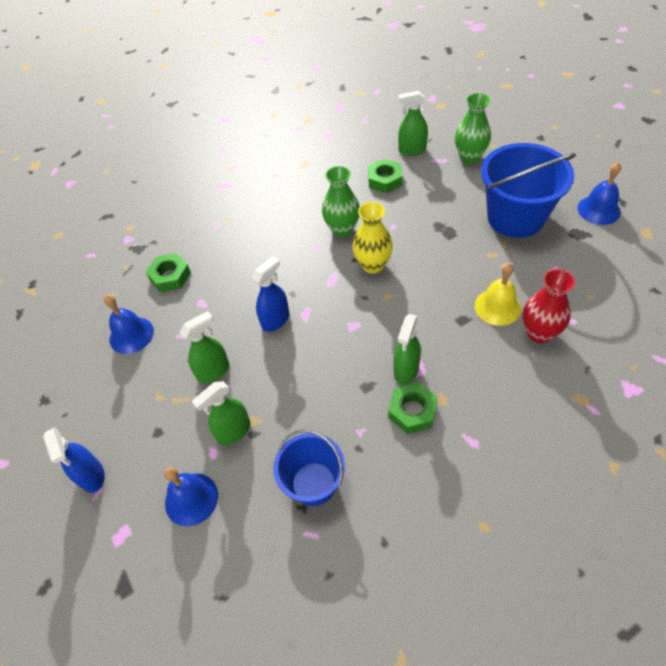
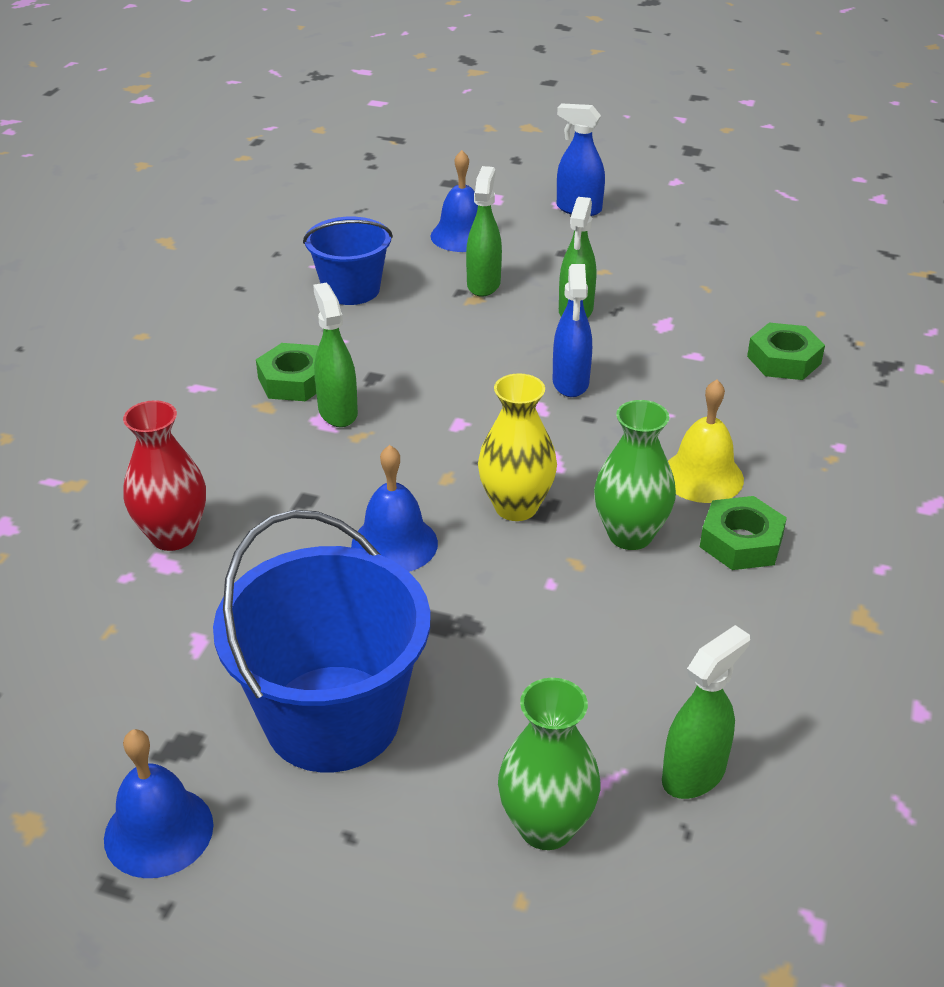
camera: 135 degrees right, 15 degrees down
(131, 335) = (724, 295): blue bell -> blue bell (394, 544)
(385, 180) = (667, 667): green nut -> green nut (741, 542)
(497, 307) = (262, 541): yellow bell -> yellow bell (702, 476)

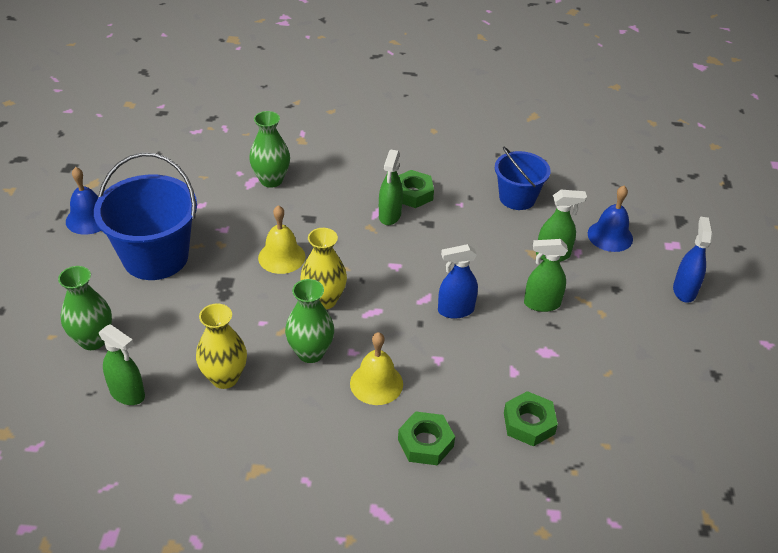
camera: 75 degrees right, 5 degrees up
(173, 536) = (271, 180): red vase -> green vase
(337, 412) = (389, 215): green spray bottle -> green spray bottle turned 135 degrees clockwise
(394, 544) = (281, 257): blue bell -> yellow bell
(671, 640) = (224, 378): none -> yellow vase
(741, 542) = (316, 406): green nut -> green nut (425, 443)

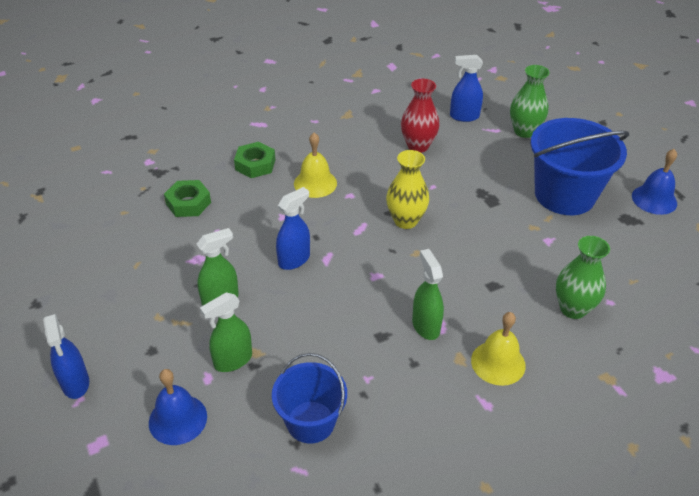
camera: 150 degrees right, 0 degrees up
(127, 393) = (464, 116): green spray bottle -> blue spray bottle
(224, 378) = (418, 146): yellow vase -> red vase
(281, 257) = (475, 239): yellow bell -> yellow bell (498, 363)
(310, 352) = (378, 182): green vase -> none
(413, 193) = (426, 366): green nut -> none

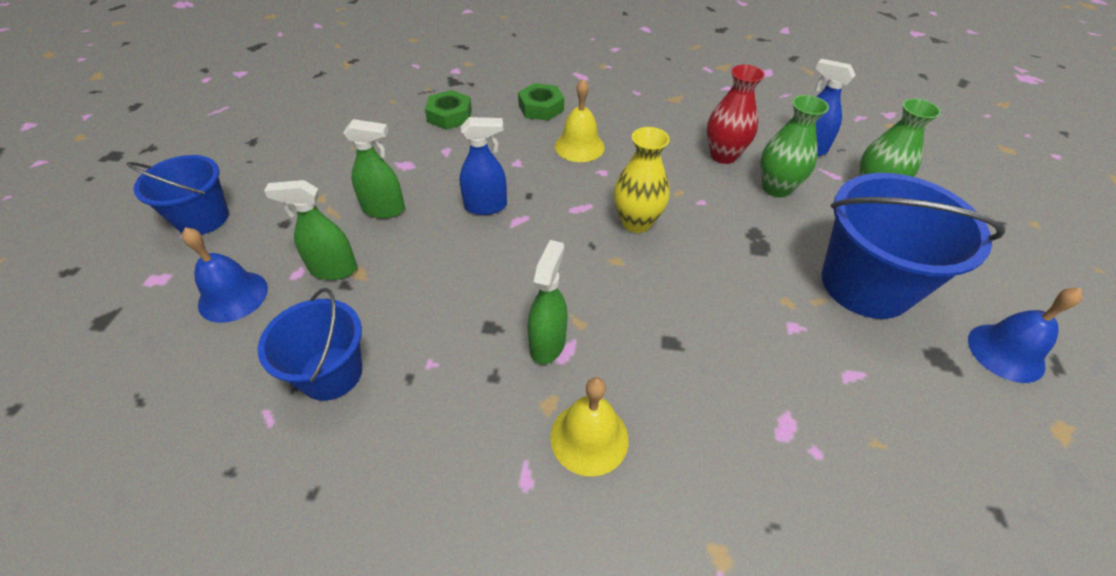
camera: 35 degrees right, 5 degrees up
(75, 383) = (203, 218): blue spray bottle -> blue bucket
(573, 309) = (752, 430): green vase -> green vase (776, 188)

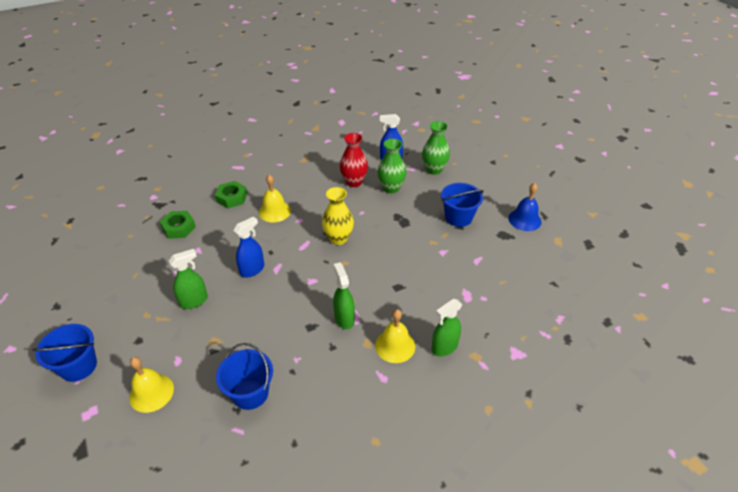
camera: 35 degrees left, 5 degrees down
(233, 296) = (151, 392): blue bell -> yellow bell
(333, 269) = (198, 347): green spray bottle -> green spray bottle (444, 347)
(865, 284) = (458, 217): blue bucket -> blue bucket, size x0.62

